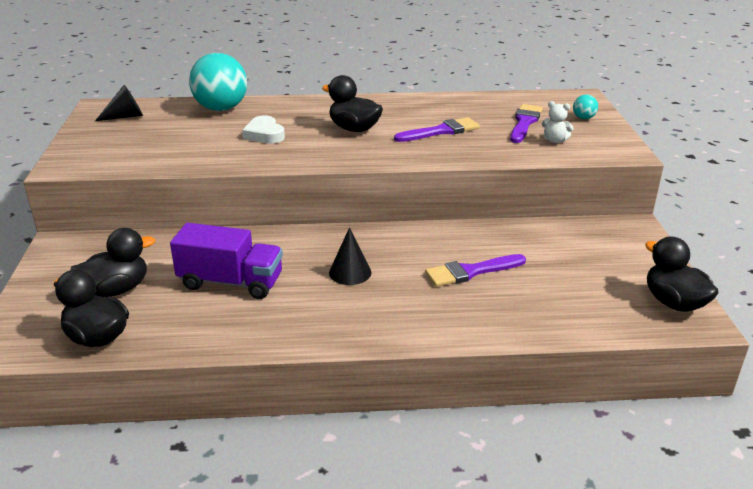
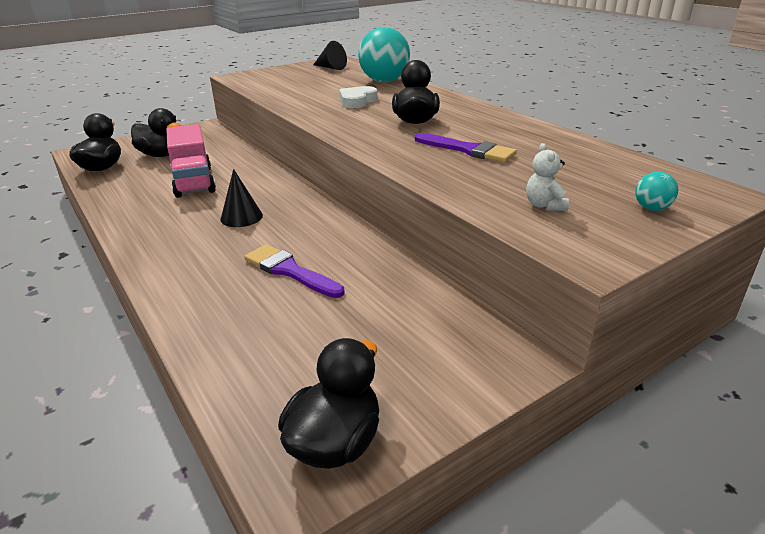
camera: 60 degrees right, 0 degrees up
(231, 282) = (193, 182): purple truck -> pink truck
(524, 122) = (567, 180): purple brush -> none

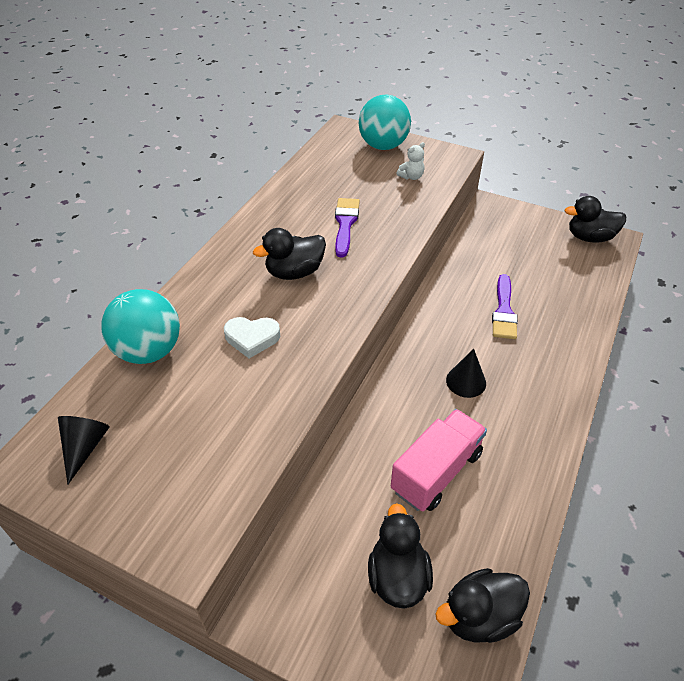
camera: 120 degrees left, 15 degrees up
(651, 208) = (383, 146): turquoise ball -> turquoise ball, size x2.35

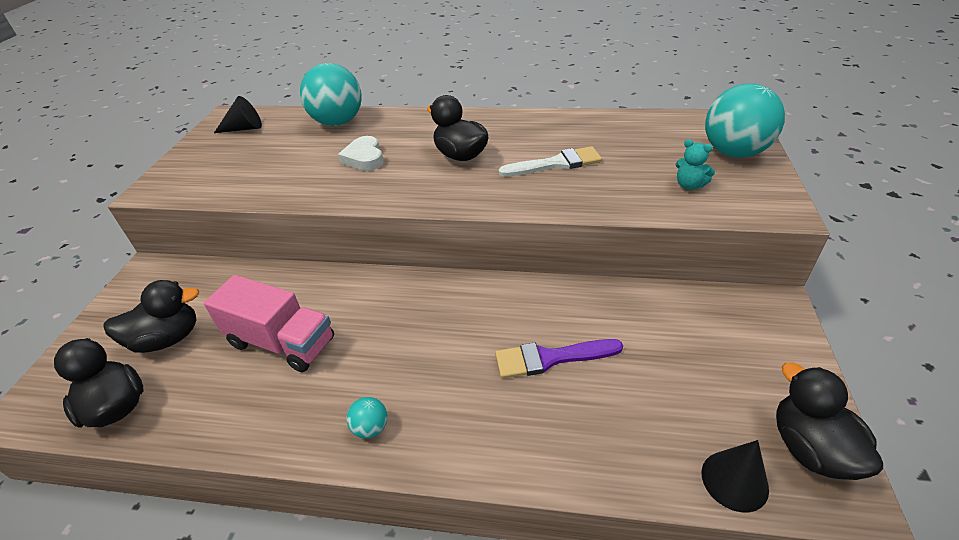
camera: 75 degrees right, 5 degrees down
(345, 224) = (556, 164): purple brush -> white brush
(411, 177) = (689, 185): white teddy bear -> turquoise teddy bear
(466, 381) = (412, 342): black cone -> black cone (734, 480)
(542, 418) = (371, 428): none -> turquoise ball

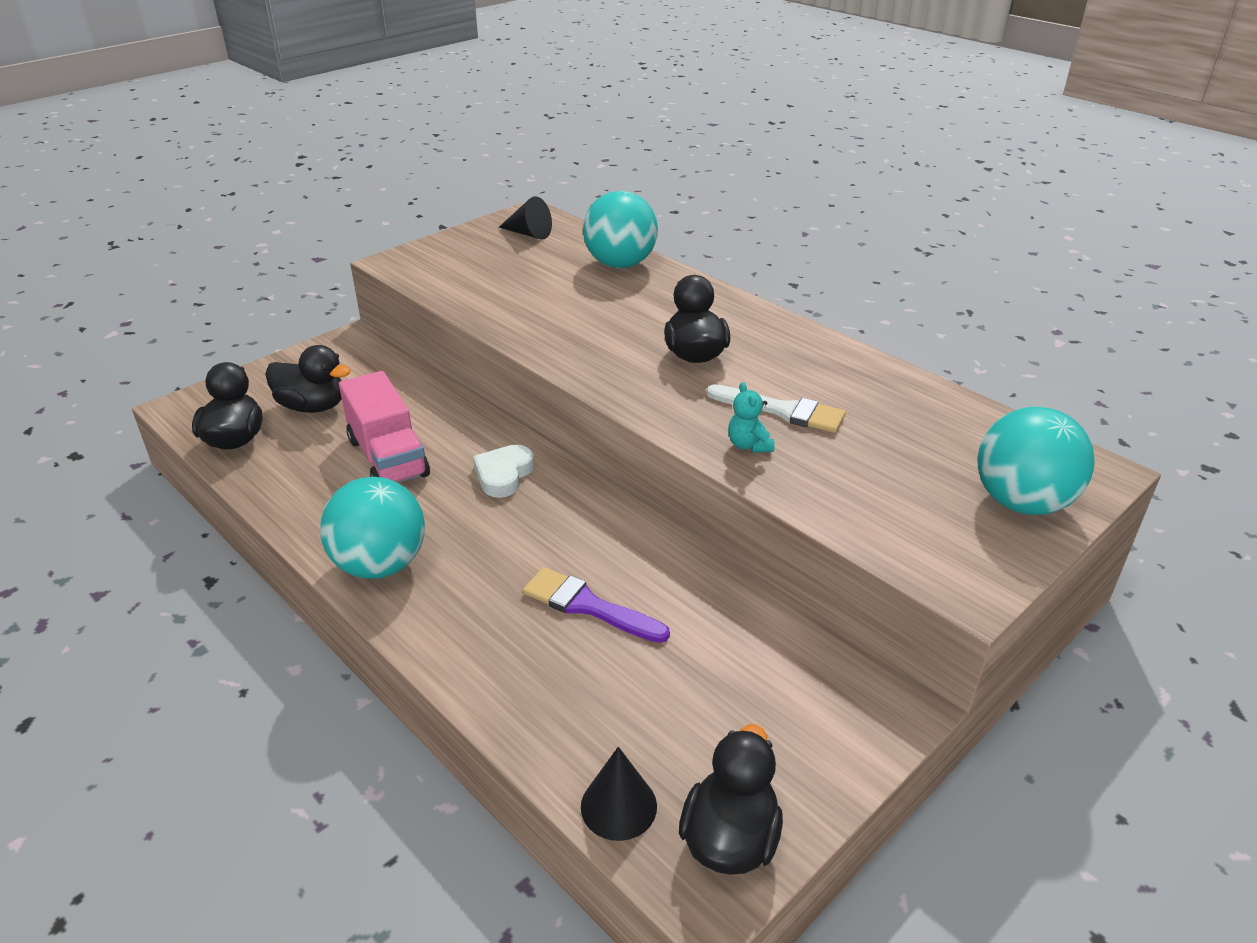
camera: 35 degrees right, 5 degrees down
(364, 158) = (599, 314): white heart -> white heart (503, 475)
(371, 428) = (380, 565): turquoise ball -> turquoise ball, size x2.35
(689, 185) = (900, 508): turquoise teddy bear -> turquoise teddy bear (749, 445)

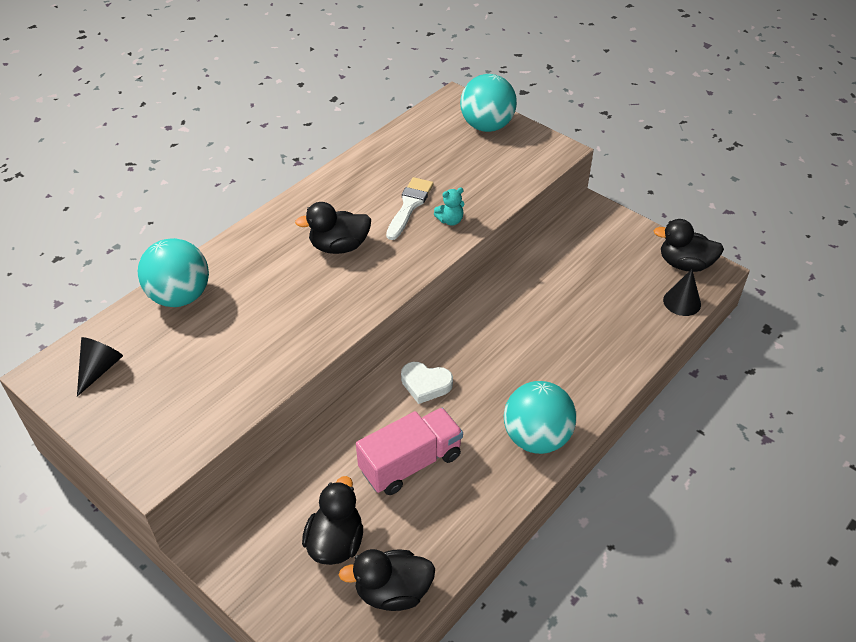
camera: 95 degrees left, 10 degrees up
(588, 606) = (550, 325): purple brush -> none

